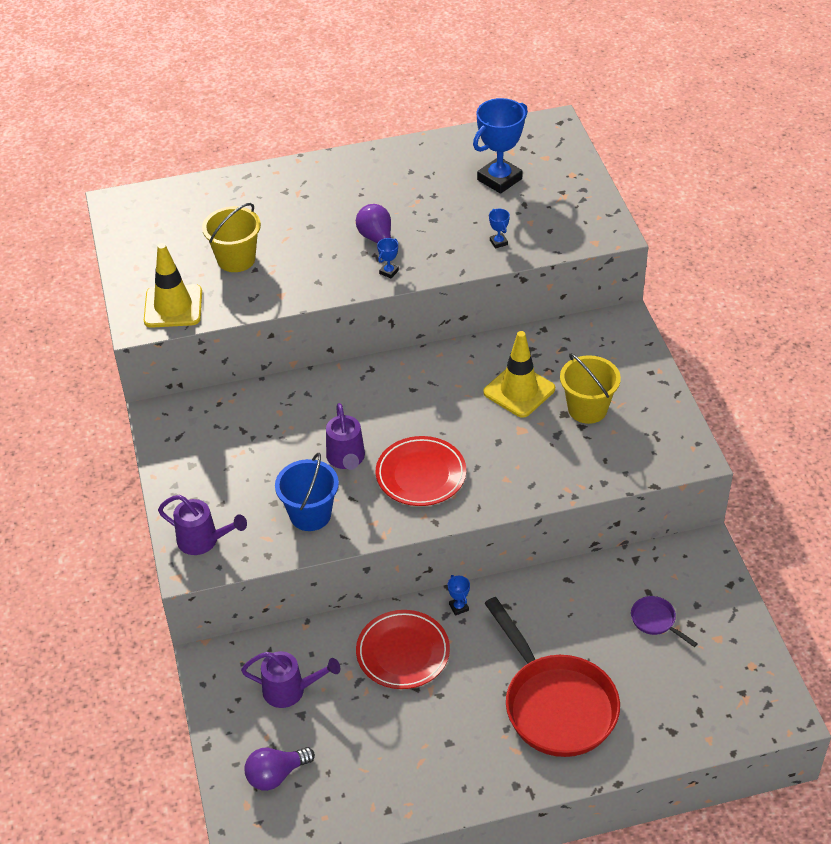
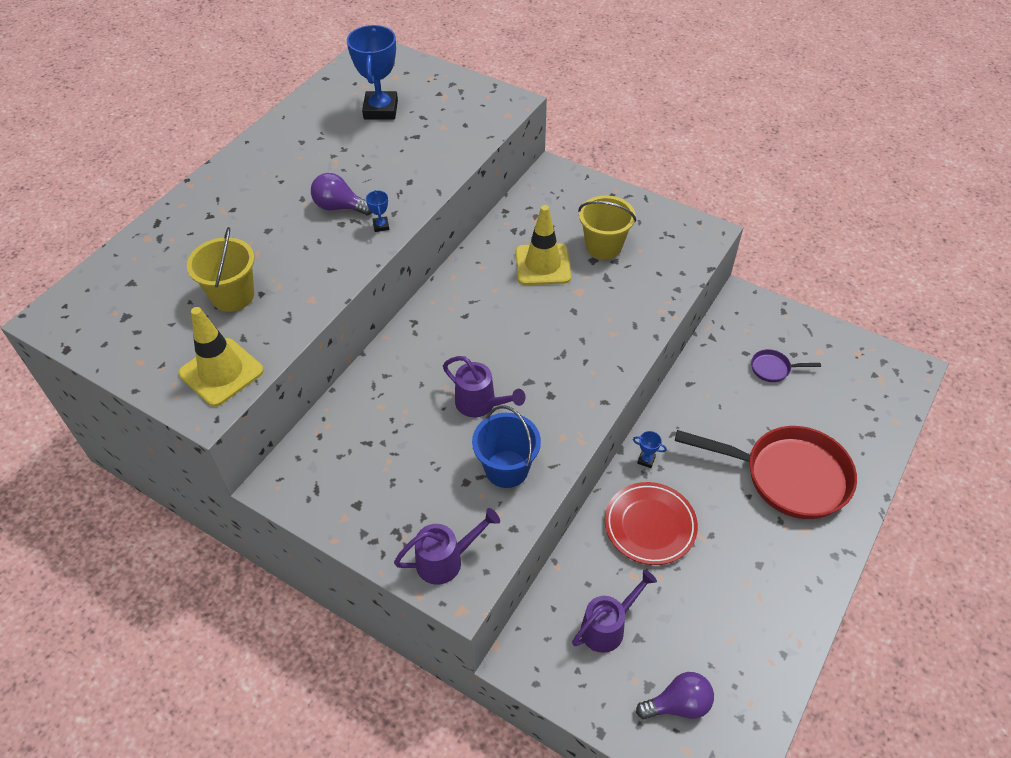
camera: 45 degrees left, 5 degrees up
(276, 775) = (678, 704): purple light bulb -> purple light bulb turned 120 degrees counterclockwise
(421, 475) = (550, 374): red plate -> none
(498, 242) = (438, 154): blue trophy -> none

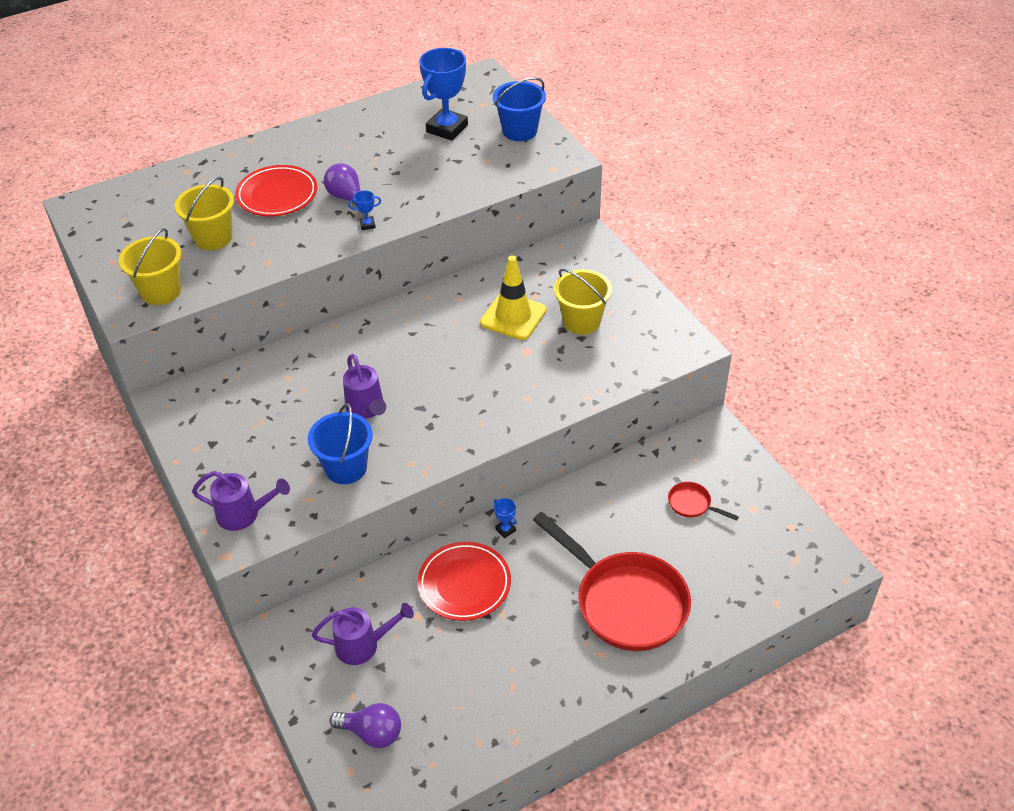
camera: 30 degrees right, 5 degrees down
(221, 372) = (161, 291): yellow traffic cone -> yellow bucket
(265, 229) = (277, 195): none -> red plate
(381, 226) = (367, 225): blue trophy -> blue trophy turned 60 degrees clockwise
(449, 90) = (519, 131): none -> blue bucket
(773, 369) = (692, 504): purple pan -> red pan

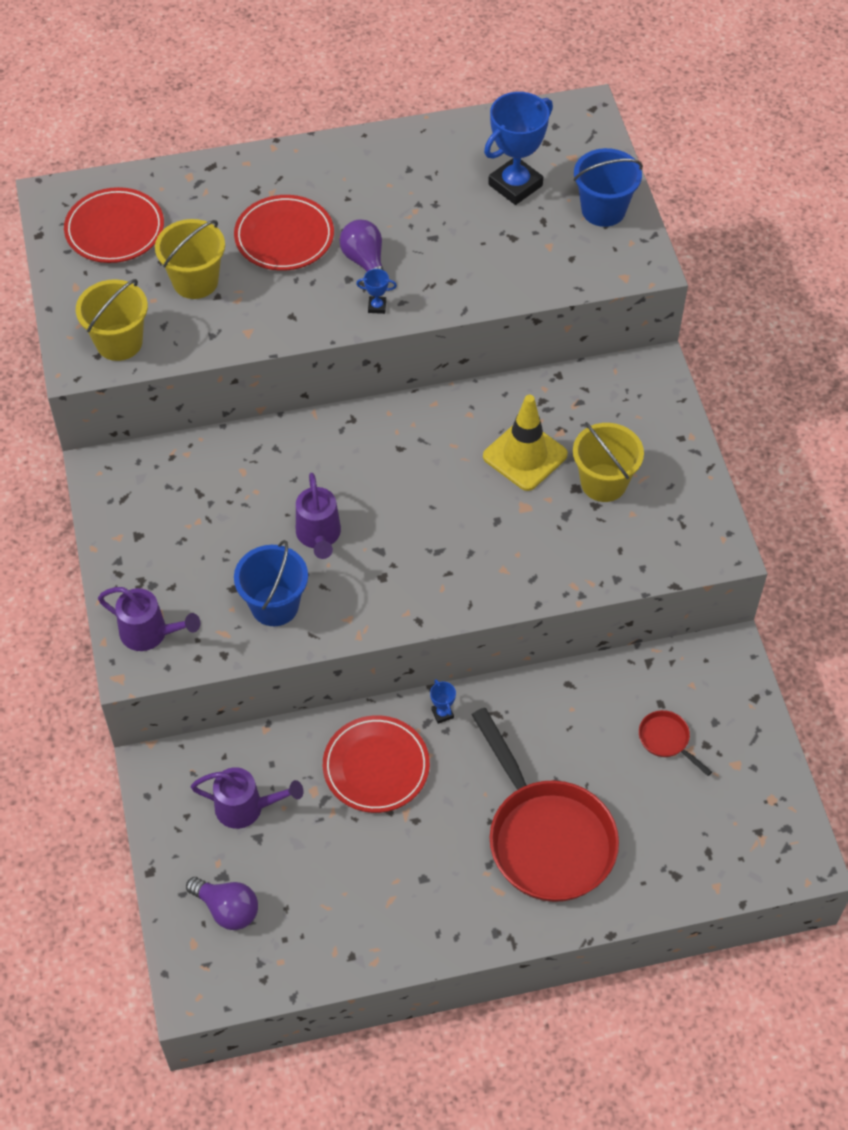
camera: 15 degrees right, 10 degrees up
(135, 217) = (115, 230): none -> red plate

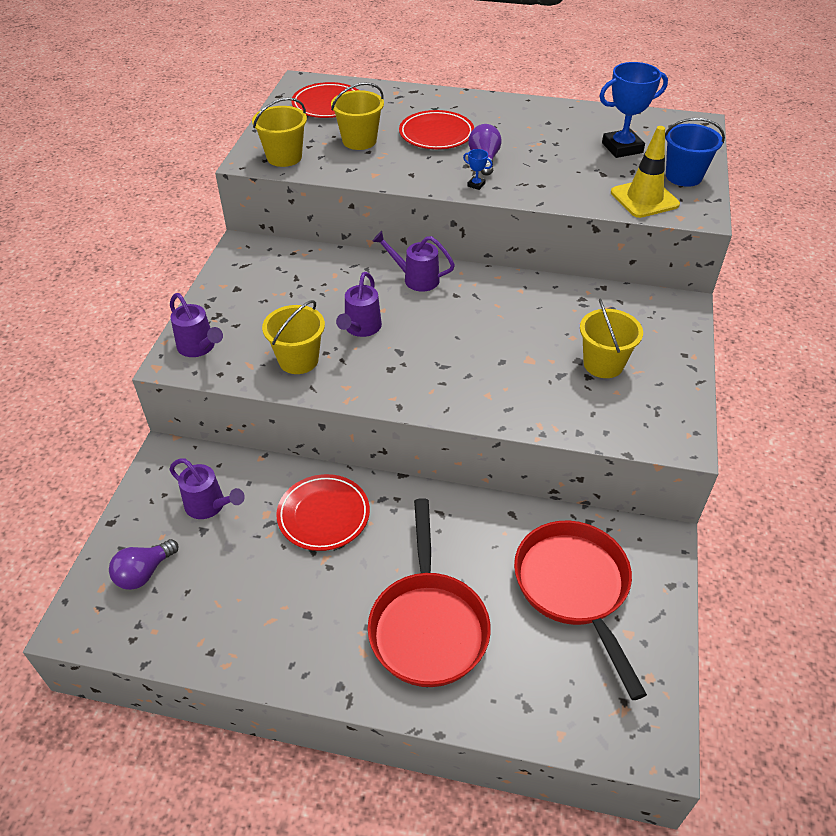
camera: 25 degrees right, 10 degrees down
(227, 909) = (144, 573): purple light bulb -> purple light bulb turned 75 degrees clockwise
(274, 605) = (298, 360): blue bucket -> yellow bucket
(342, 441) = (416, 279): none -> purple watering can
(442, 713) = (398, 497): blue trophy -> none
(525, 456) = (549, 328): yellow traffic cone -> yellow traffic cone (644, 199)
(666, 740) = (574, 588): red pan -> red pan, size x2.43

